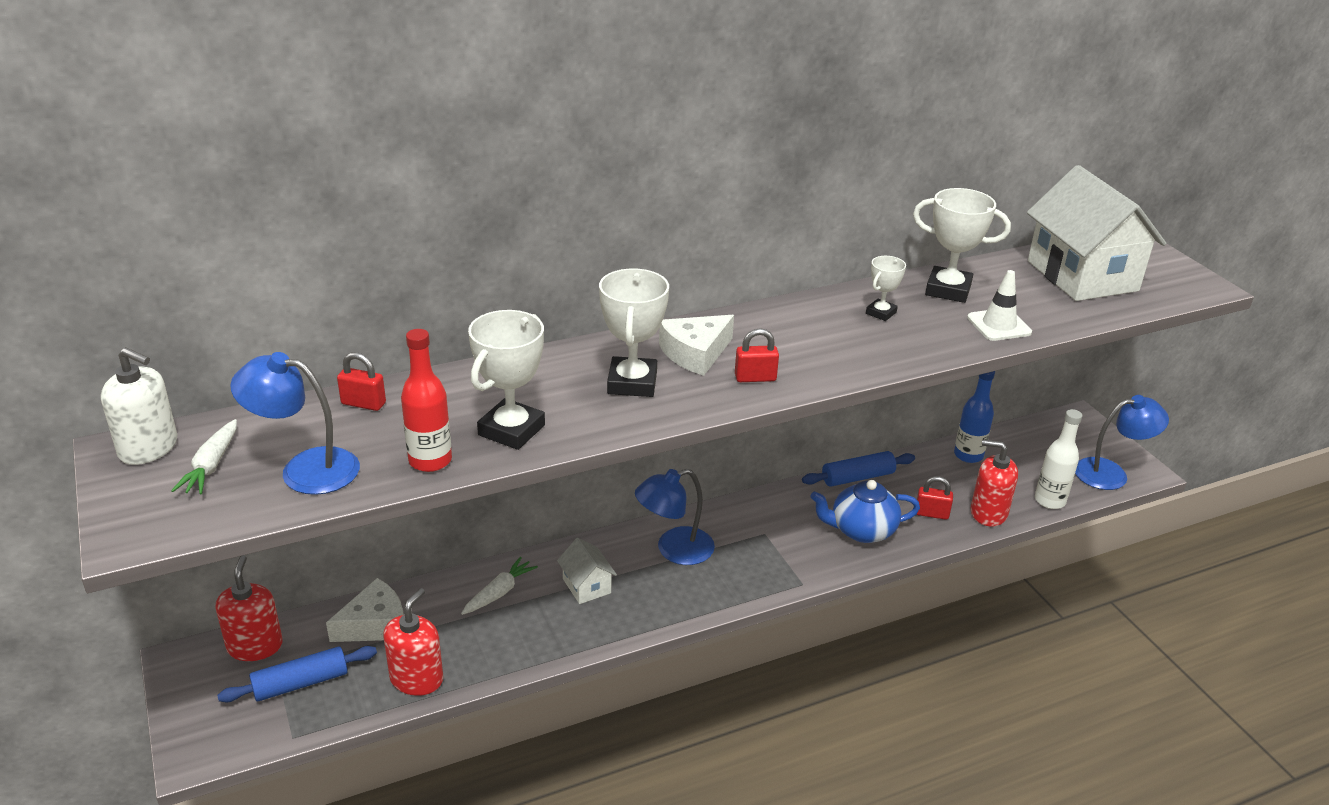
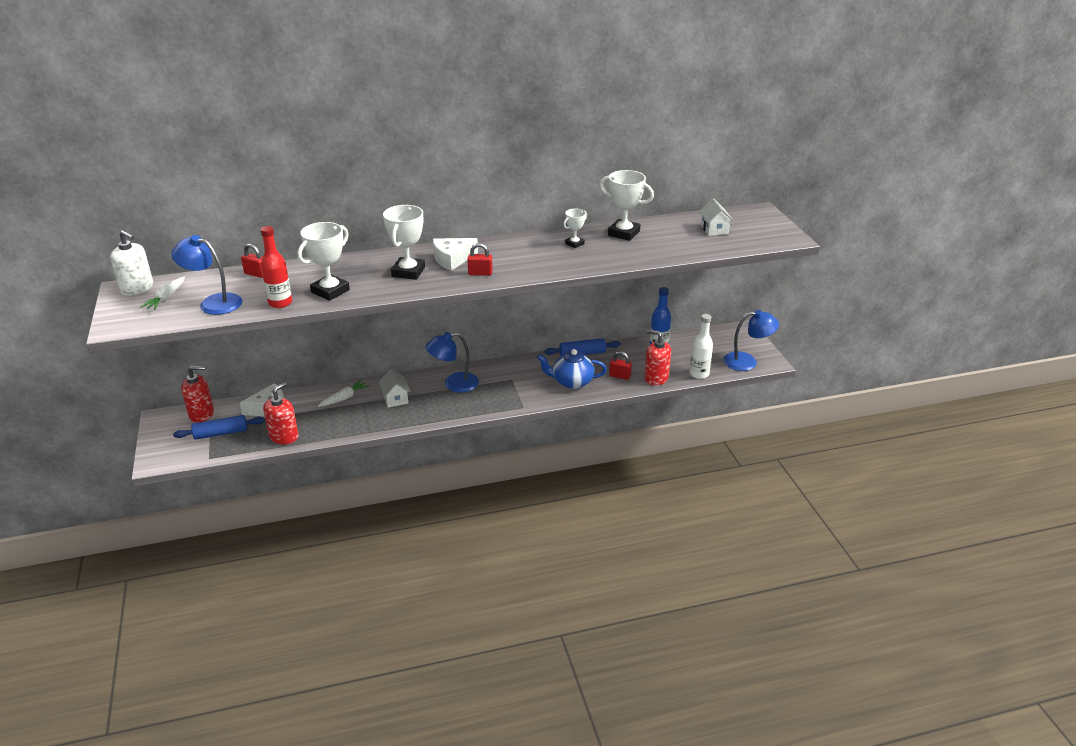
camera: 10 degrees right, 0 degrees up
(255, 646) = (201, 414): red soap dispenser -> red soap dispenser turned 75 degrees clockwise
(999, 325) = (643, 254): white traffic cone -> none
(1082, 276) = (714, 229): white house -> white house, size x0.45

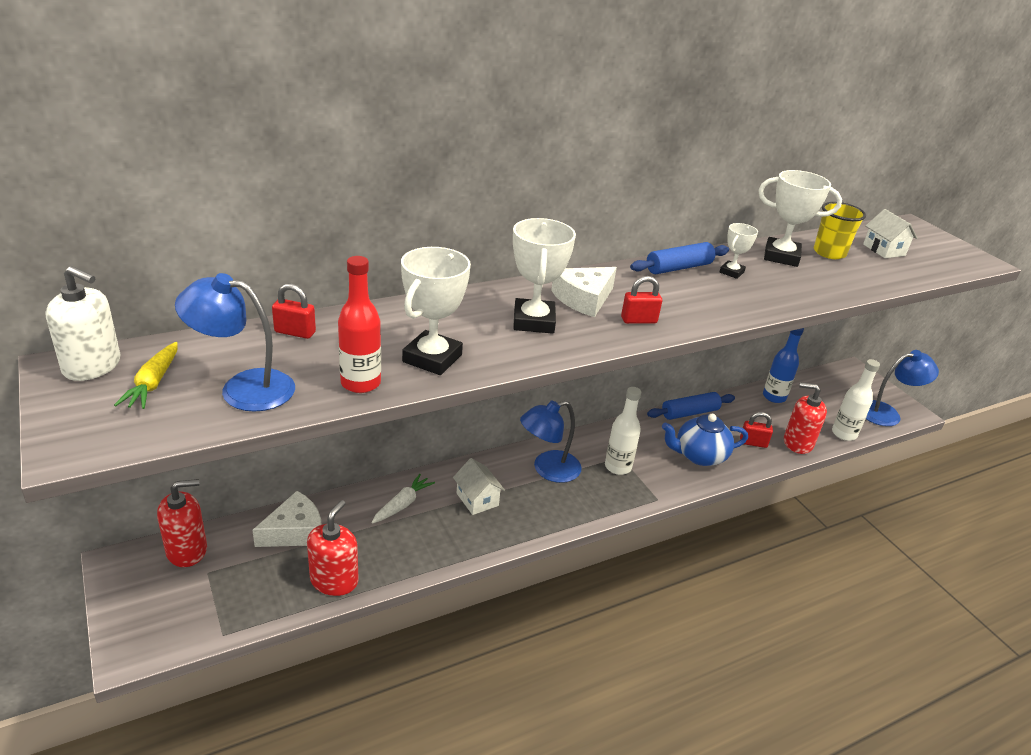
camera: 15 degrees left, 0 degrees up
(166, 298) = (153, 383): white carrot -> yellow carrot
(221, 433) = (229, 584): blue rolling pin -> blue rolling pin (679, 268)
(505, 385) = (618, 467): none -> white bottle
(666, 231) = (829, 253): none -> yellow cup

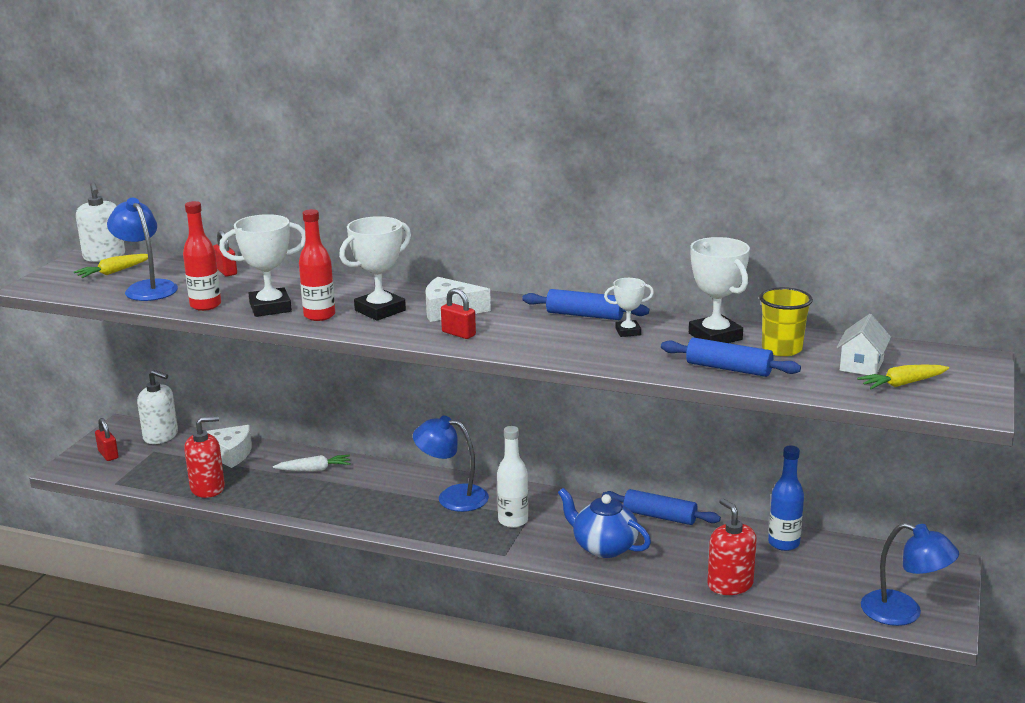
camera: 50 degrees right, 10 degrees down
(187, 550) = (161, 436): red soap dispenser -> white soap dispenser
(477, 499) = (367, 490): white house -> none
(495, 348) = (319, 315): none -> red bottle
(753, 443) = (679, 563): red padlock -> red padlock (108, 454)
(840, 280) = (728, 368): none -> blue rolling pin
(844, 434) = (803, 602): white bottle -> none
(925, 256) = (902, 384): none -> yellow carrot

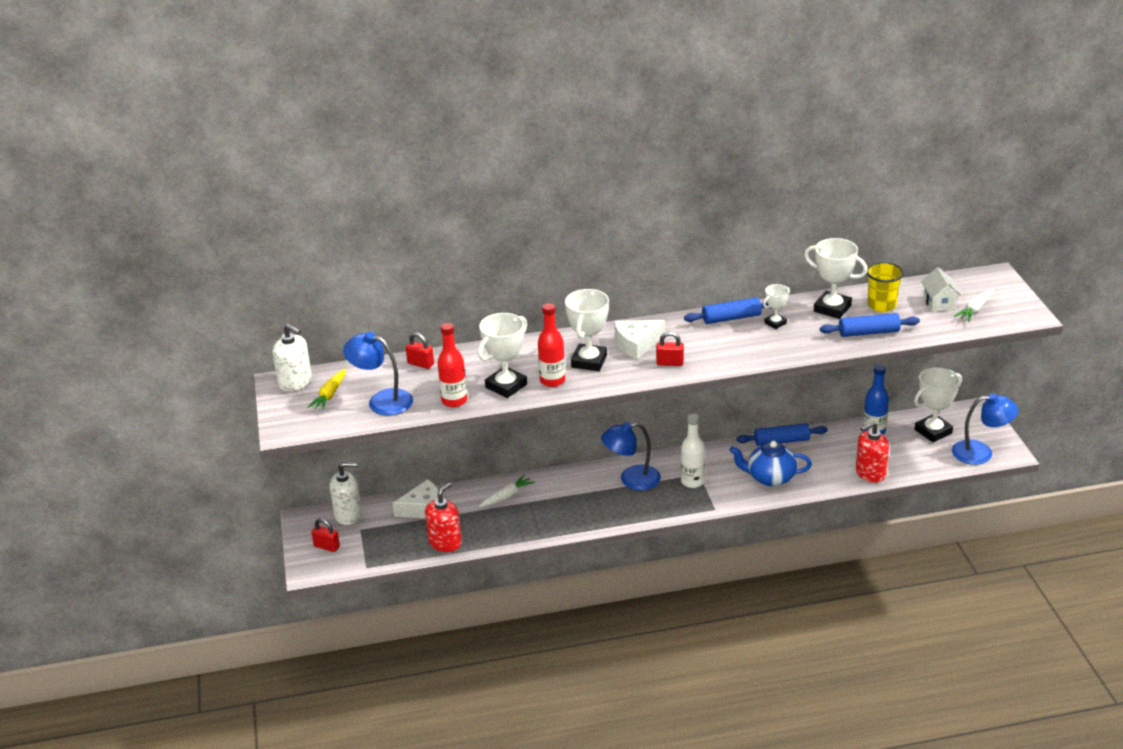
camera: 30 degrees left, 10 degrees up
(730, 584) = (870, 473): red soap dispenser -> red soap dispenser turned 60 degrees counterclockwise
(861, 568) = (933, 431): none -> white trophy
(902, 384) = (975, 310): yellow carrot -> white carrot

